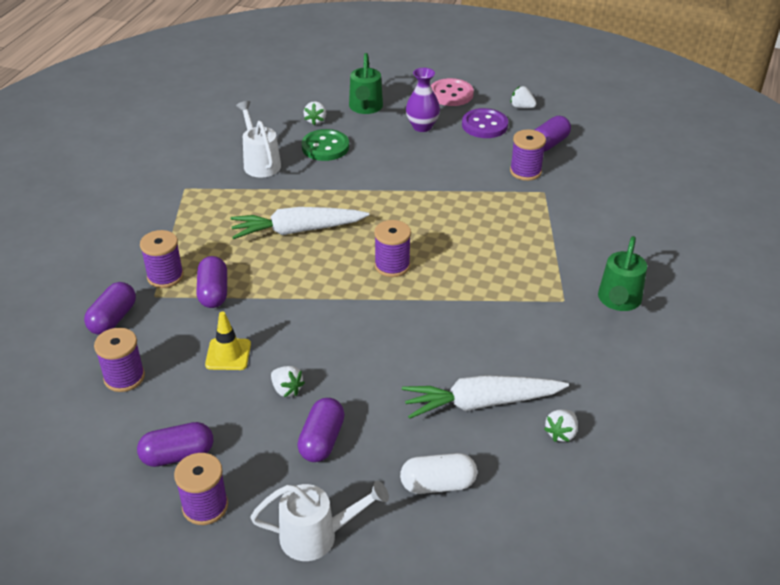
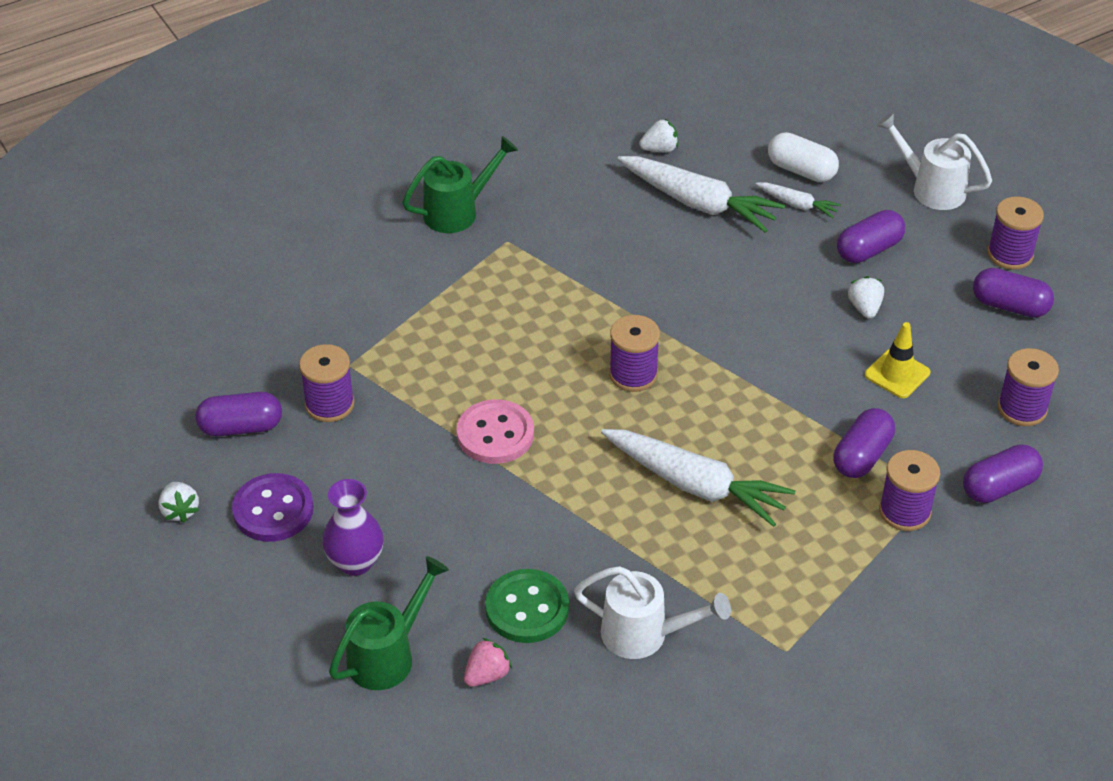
camera: 140 degrees left, 5 degrees up
(260, 163) = (644, 635): white watering can -> white watering can turned 90 degrees counterclockwise
(316, 121) = (487, 675): white strawberry -> pink strawberry
(410, 448) = (797, 204): none -> white carrot
(451, 94) = (235, 602): pink button -> pink button (495, 434)

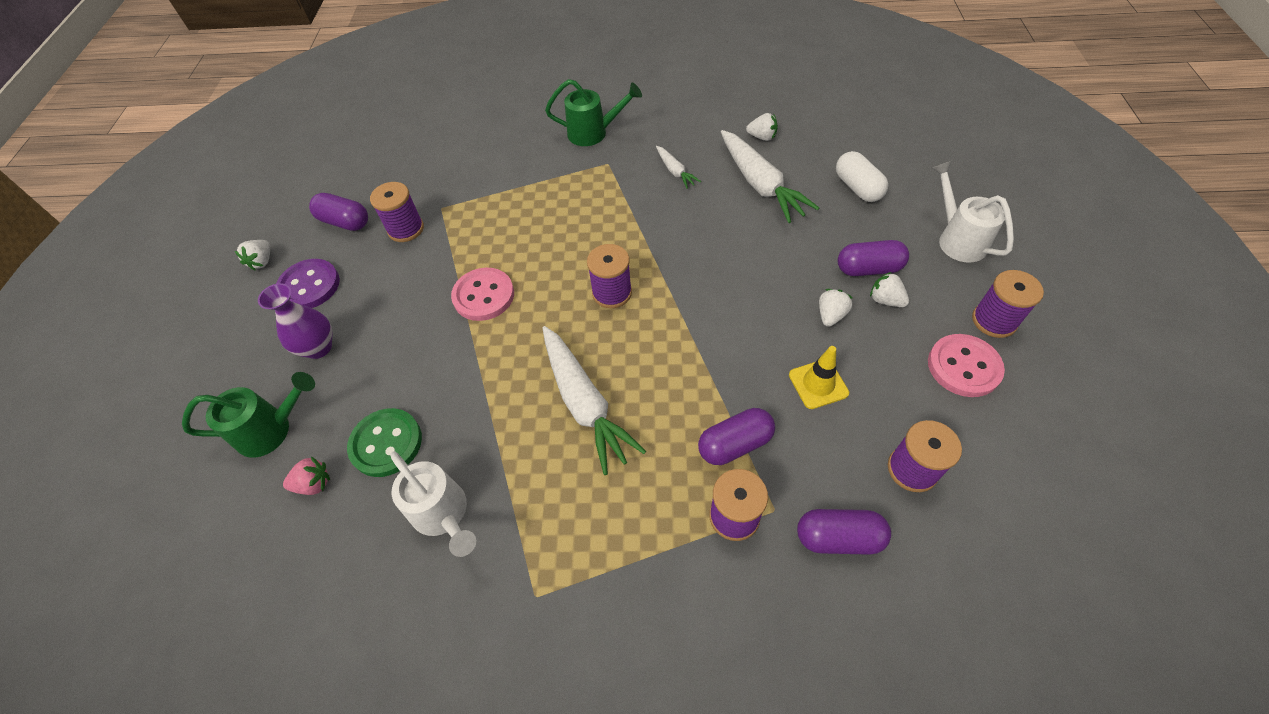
camera: 35 degrees right, 10 degrees up
(797, 204) = (835, 212): white carrot -> white carrot (675, 171)
(904, 274) = (885, 300): none -> white strawberry
(1010, 306) = (963, 367): purple capsule -> pink button

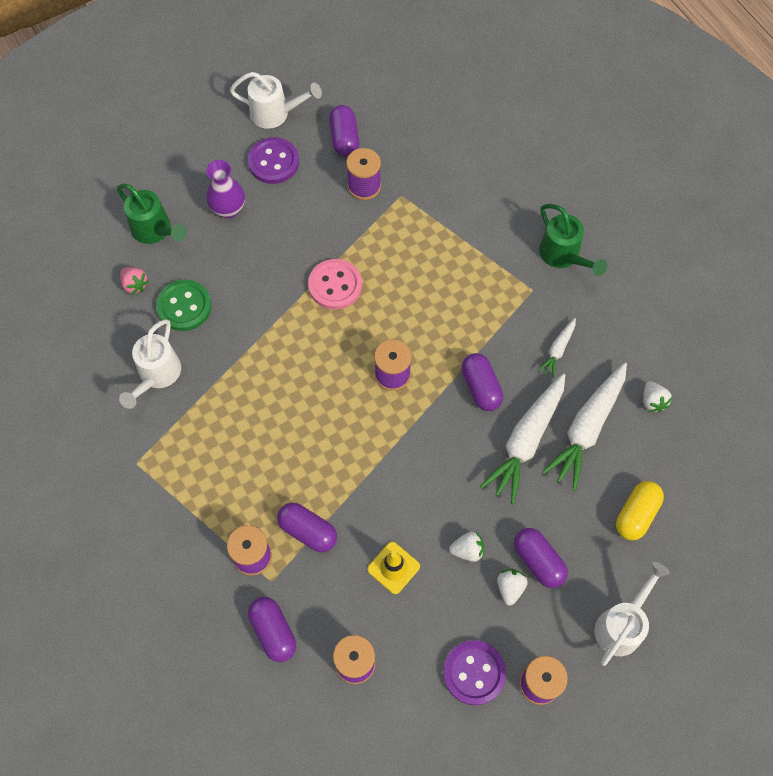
camera: 55 degrees right, 10 degrees up
(262, 261) = (275, 113): white strawberry -> white watering can
(585, 403) = (284, 412): white carrot -> white carrot (526, 441)
(673, 235) = (481, 387): none -> purple capsule
(857, 187) = (636, 514): white capsule -> yellow capsule
(963, 367) = (474, 673): pink button -> purple button

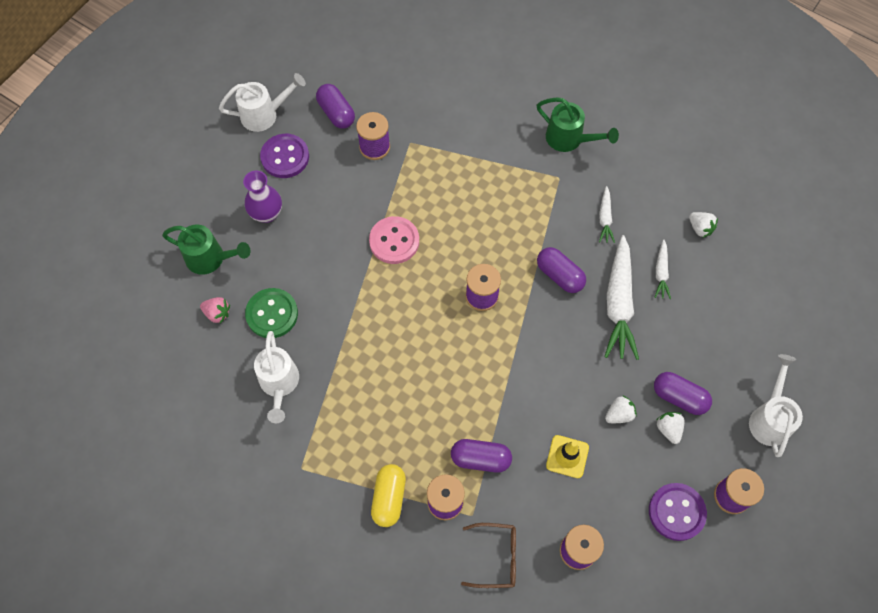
camera: 25 degrees left, 0 degrees up
(273, 631) = (496, 557): purple capsule -> brown glasses
(587, 429) = (661, 273): white carrot -> white carrot, size x0.49
(636, 514) = (734, 325): yellow capsule -> yellow capsule (389, 498)

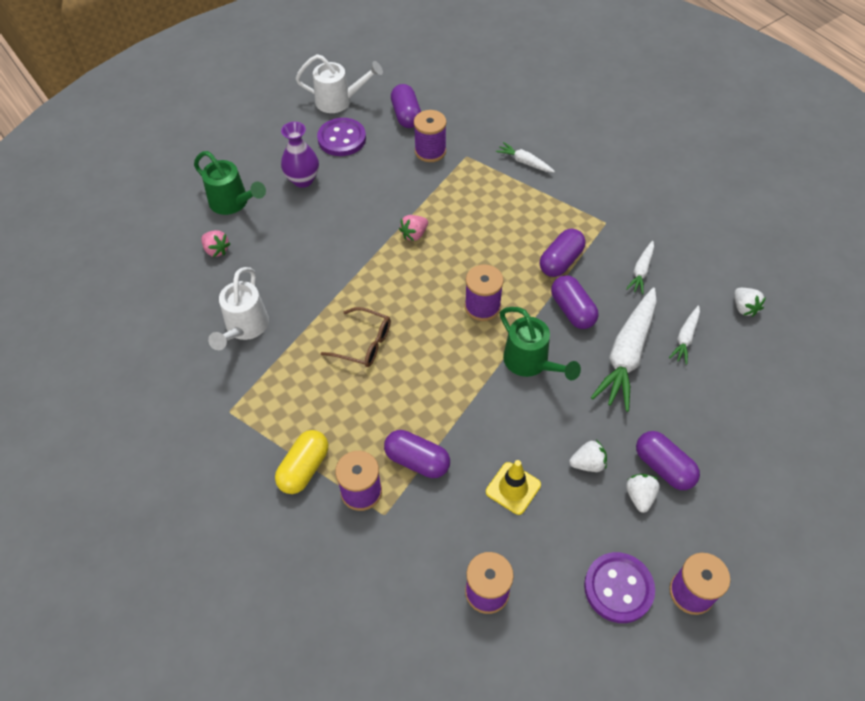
camera: 20 degrees right, 10 degrees down
(272, 314) = (267, 265): green button -> none
(394, 241) = (414, 234): pink button -> pink strawberry
(466, 134) = (524, 162): none -> white carrot
(496, 557) = (393, 567): brown glasses -> brown glasses (364, 343)
(533, 229) = (560, 261): none -> purple capsule
(569, 139) = (629, 192): green watering can -> green watering can (530, 363)
(769, 418) = (765, 522): white watering can -> none

